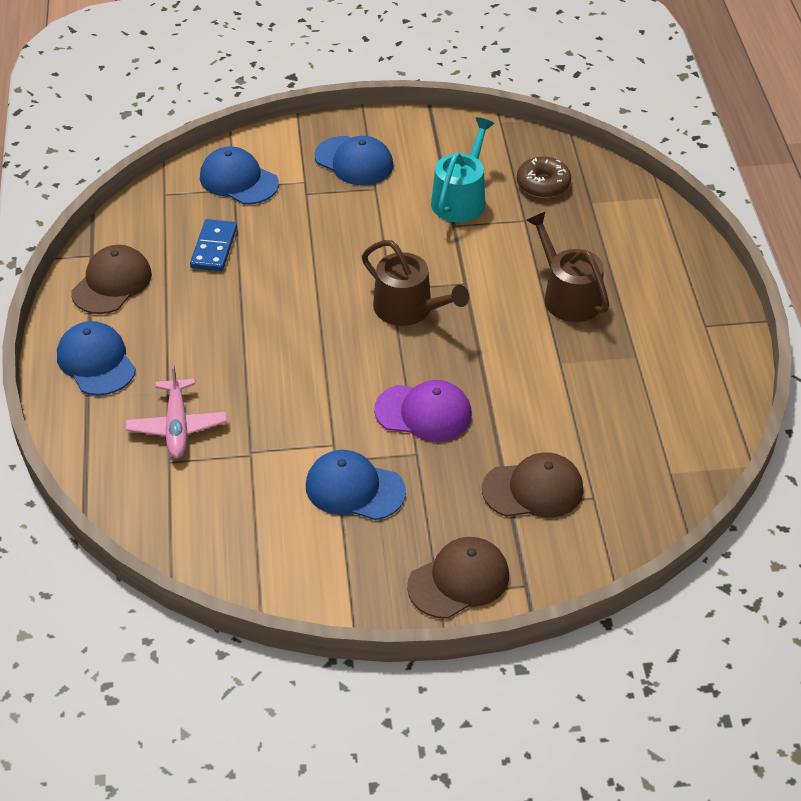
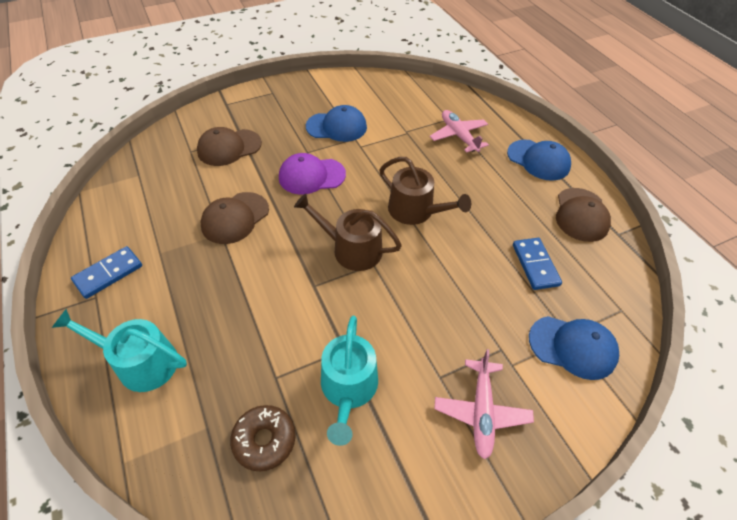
camera: 160 degrees right, 5 degrees up
(354, 161) = (481, 411): blue cap -> pink plane
(459, 580) = (263, 99): brown cap -> brown cap (235, 218)
(568, 296) = (221, 295): brown watering can -> brown watering can (415, 211)
(651, 258) = (140, 362): none -> turquoise watering can
(694, 346) = (108, 274): none -> blue domino

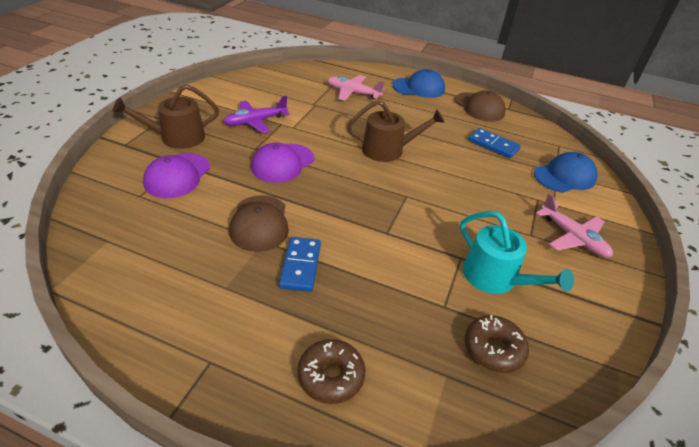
camera: 45 degrees left, 10 degrees down
(108, 274) = (196, 335): blue domino -> blue domino (300, 266)
(140, 362) = (331, 376): turquoise watering can -> brown donut
(229, 147) = (177, 176): brown cap -> purple cap
(336, 127) = (255, 122): blue cap -> purple plane
(351, 249) = (379, 195): brown watering can -> brown watering can (177, 137)

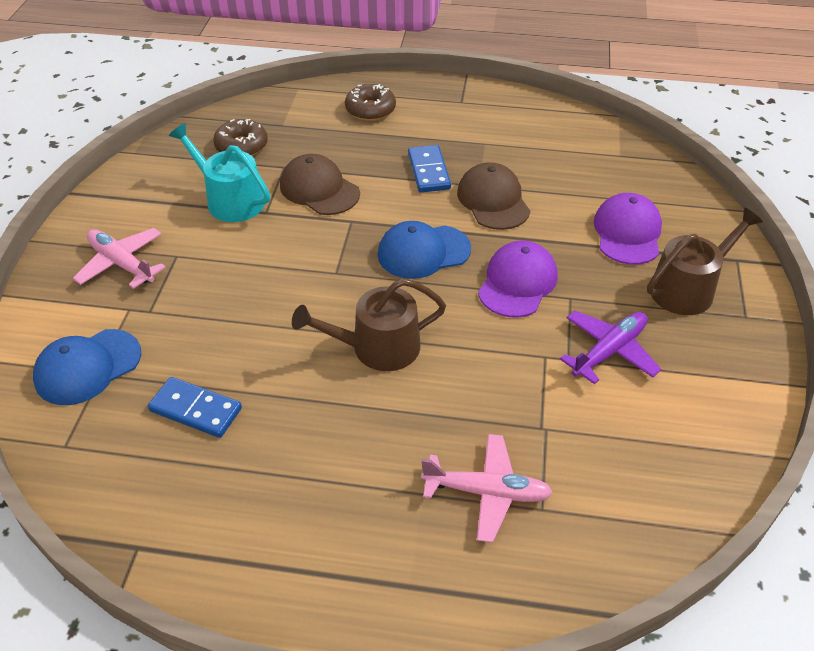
camera: 170 degrees right, 5 degrees up
(418, 88) = (348, 567): blue cap -> blue cap (423, 252)
(479, 107) = (206, 529): brown cap -> brown cap (319, 189)

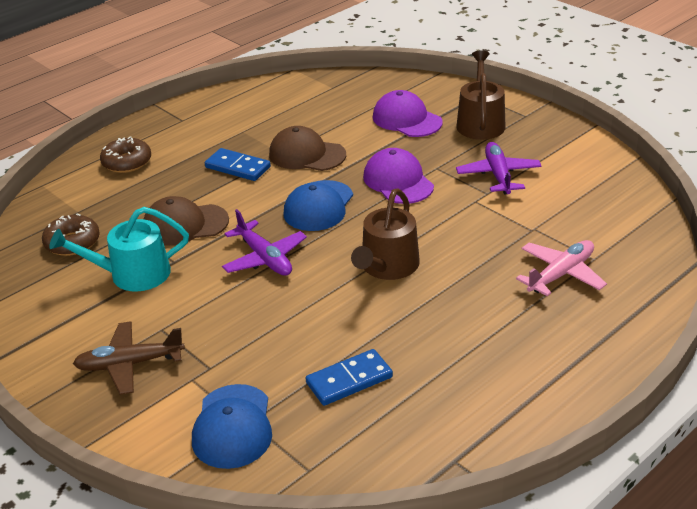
camera: 50 degrees left, 10 degrees down
(121, 263) = (129, 364): pink plane -> brown plane
(317, 261) = (265, 258): none -> purple plane

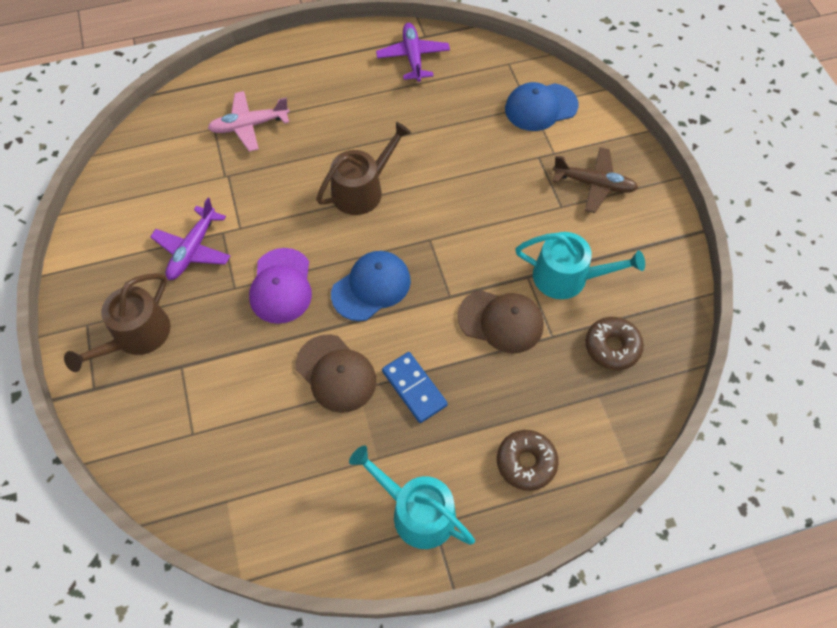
camera: 155 degrees left, 25 degrees up
(198, 121) = (416, 511): none -> turquoise watering can
(233, 426) = (540, 107): blue cap -> blue cap turned 135 degrees counterclockwise
(265, 258) = (451, 244): purple plane -> purple plane (413, 57)
(349, 380) = (451, 108): blue domino -> none
(407, 119) = (199, 382): purple cap -> none

